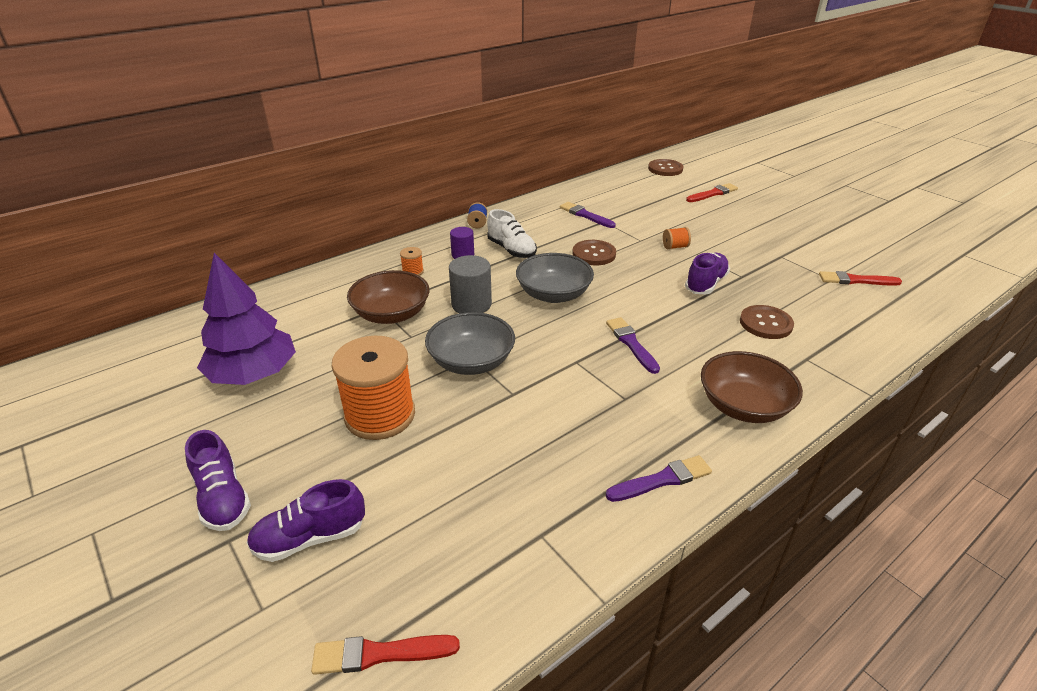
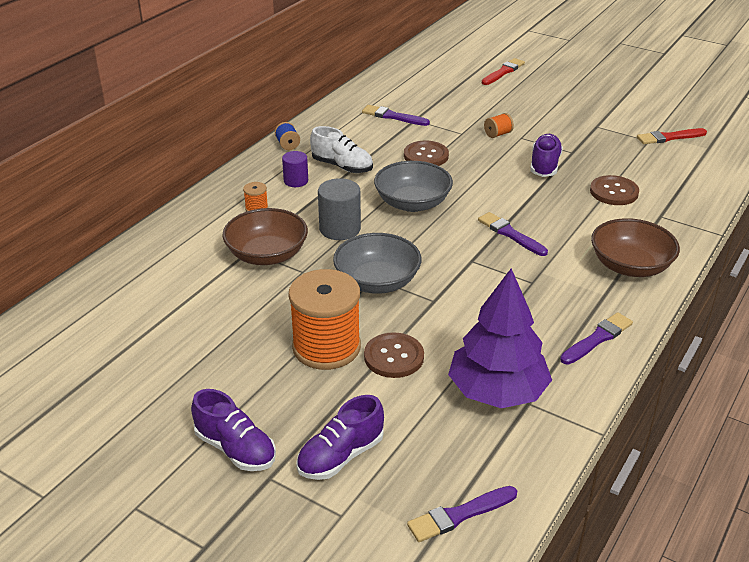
camera: 20 degrees left, 0 degrees up
(253, 374) = (172, 341): purple tree -> purple tree (497, 392)
(380, 654) = (460, 515): red brush -> purple brush
(665, 169) = (442, 51): brown button -> brown button (394, 357)

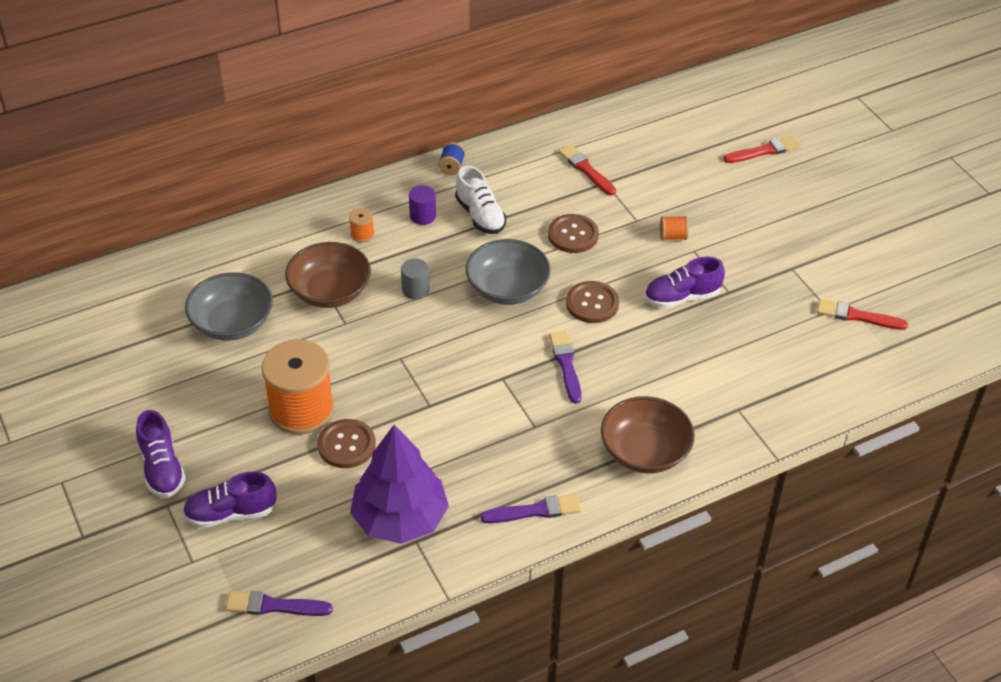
camera: 30 degrees right, 10 degrees up
(340, 229) = (415, 290): grey cylinder -> grey cylinder, size x0.64
(377, 281) = (398, 363): grey bowl -> grey bowl (232, 323)
(393, 116) = (586, 170): purple brush -> red brush
(544, 165) = (682, 297): purple shoe -> purple shoe turned 150 degrees counterclockwise
(614, 192) = (720, 360): brown button -> brown button (592, 303)

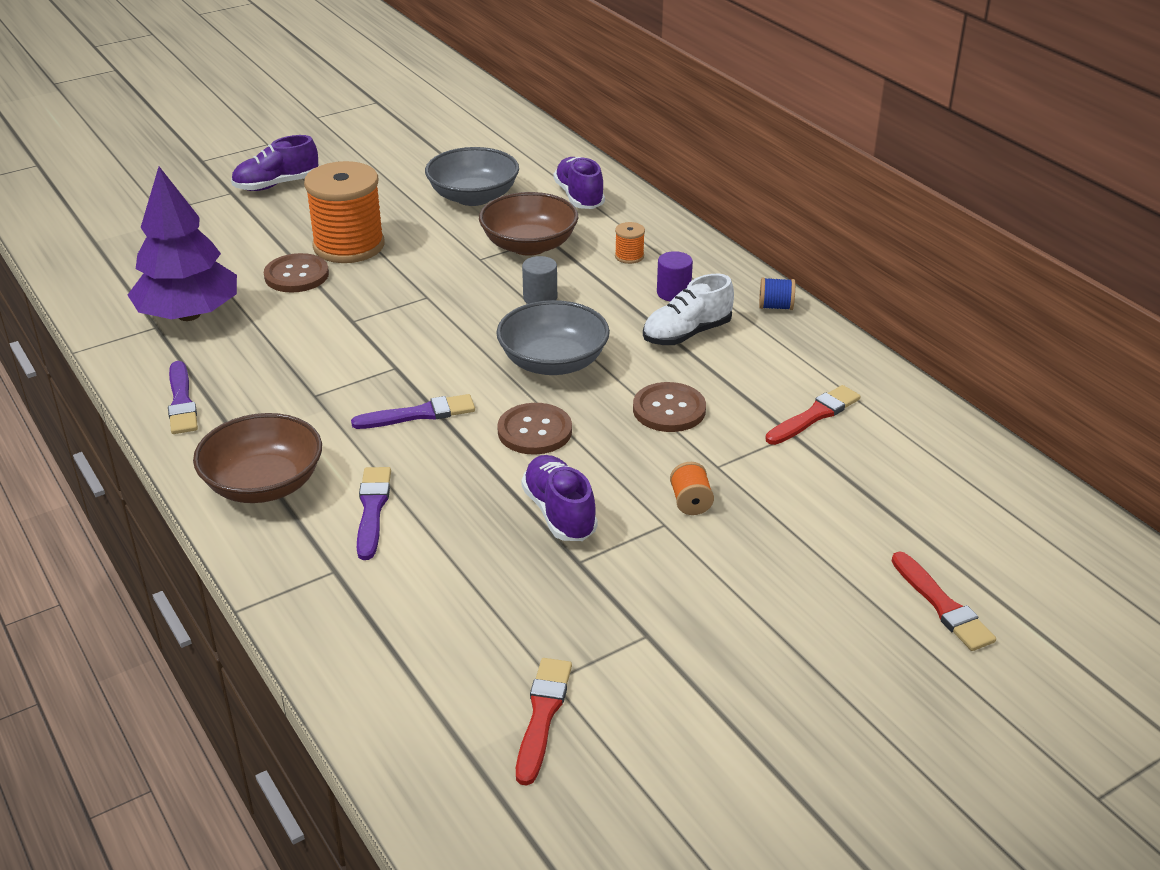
camera: 85 degrees right, 10 degrees down
(231, 513) = (214, 223): purple shoe -> purple shoe (579, 197)
(274, 606) = (95, 256): purple brush -> purple brush (372, 510)

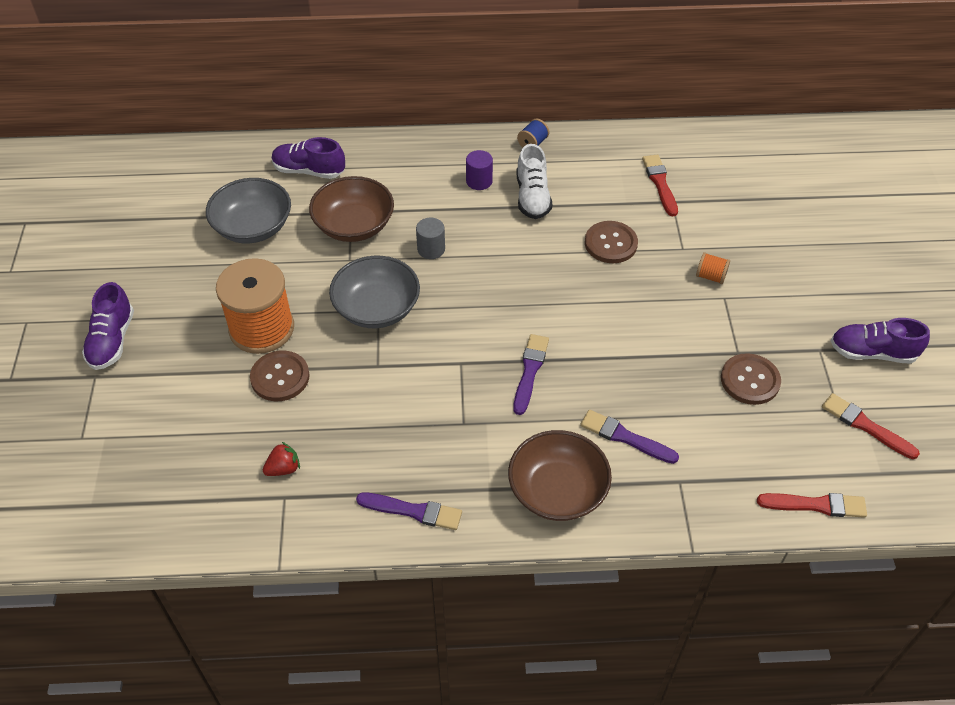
camera: 60 degrees left, 15 degrees up
(189, 315) = (283, 468): purple tree -> red strawberry
(534, 431) = (591, 318): brown button -> brown button (750, 380)
(553, 362) = (517, 276): grey bowl -> grey bowl (377, 308)
(559, 513) = (685, 342): purple shoe -> purple shoe (872, 352)
(629, 256) = (414, 181): orange spool -> none
(942, 605) = (854, 218): red brush -> red brush (815, 505)

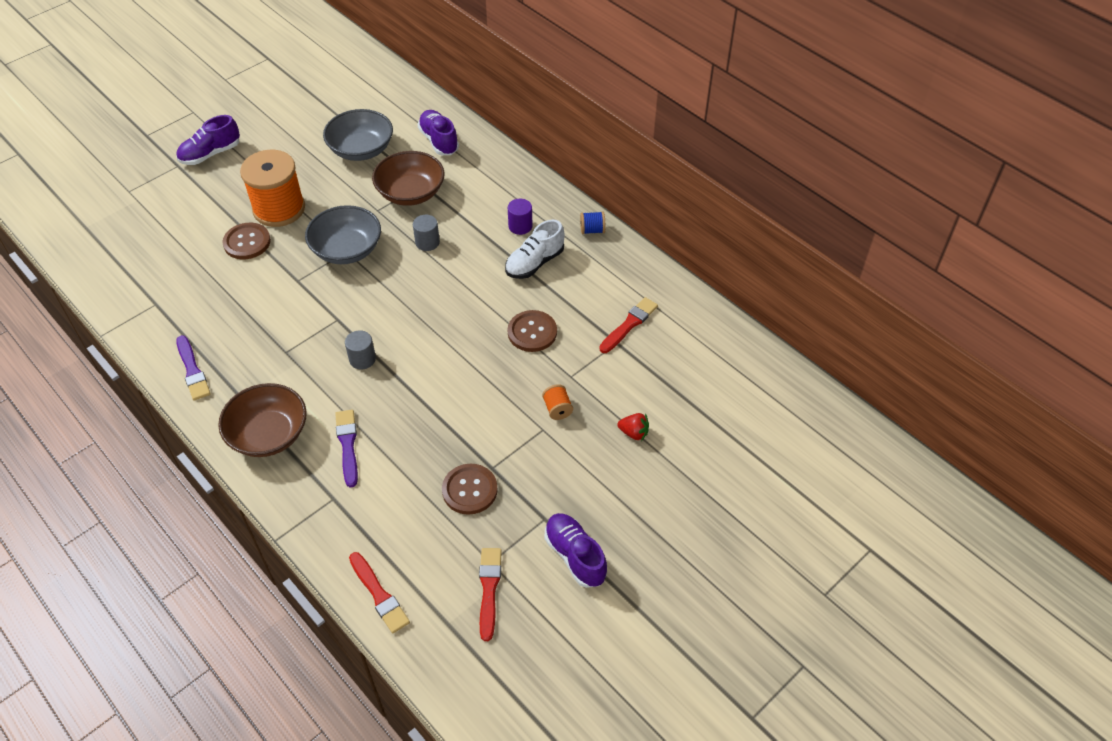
camera: 50 degrees right, 0 degrees up
(283, 468) = (177, 290): red strawberry -> red strawberry (634, 433)
(530, 371) = (362, 359): purple brush -> grey cylinder

